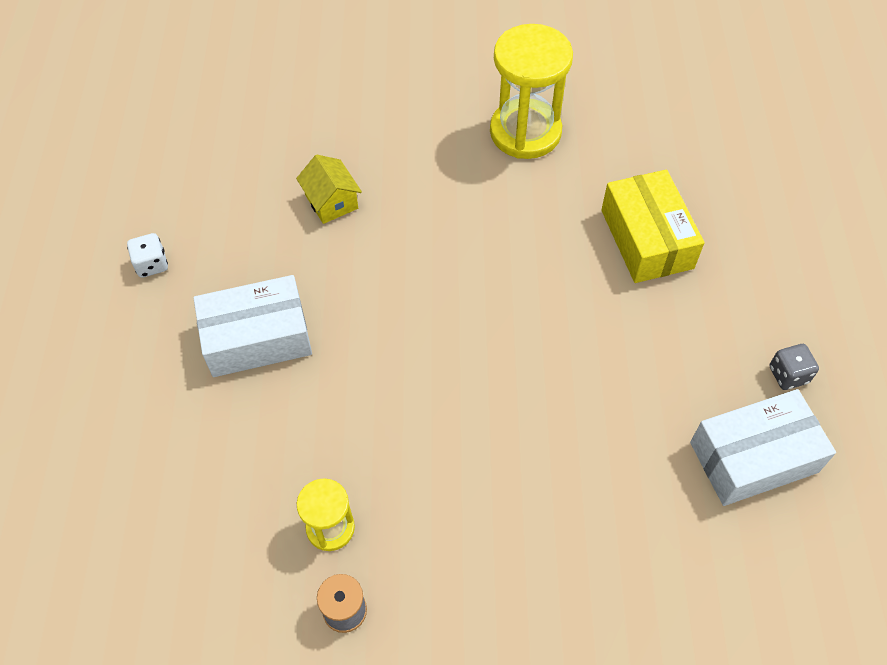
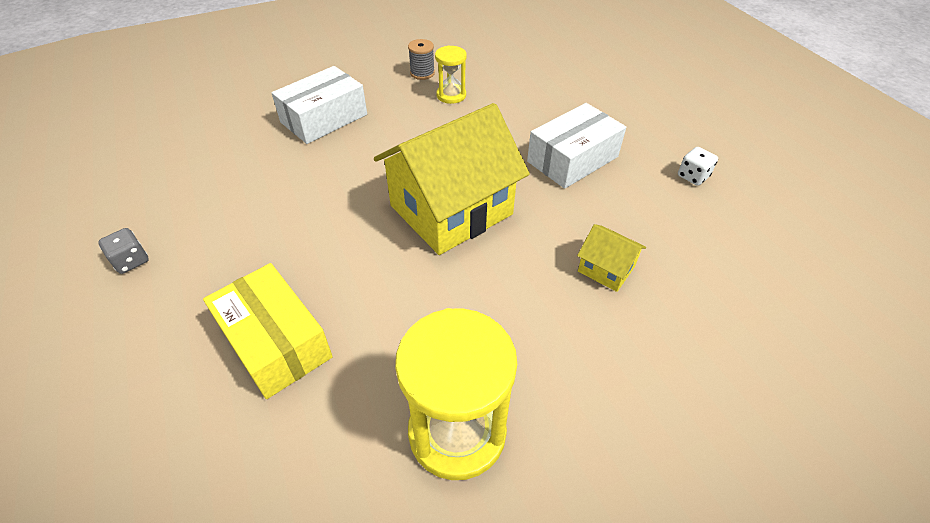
camera: 155 degrees right, 10 degrees down
(436, 318) = (451, 210): none -> yellow house
(753, 457) = (172, 198): white box -> white box (324, 118)

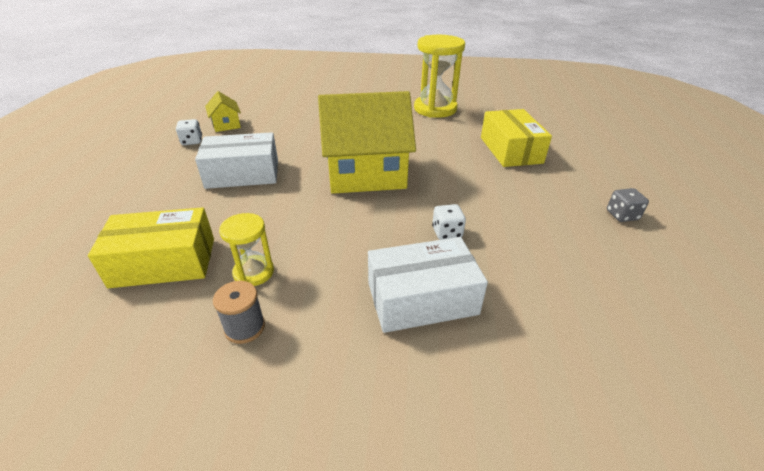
camera: 150 degrees left, 10 degrees down
(325, 171) = (447, 232): none -> white dice
(516, 81) = (164, 262): none -> yellow box
(606, 269) = (312, 125): yellow house -> yellow house (226, 124)

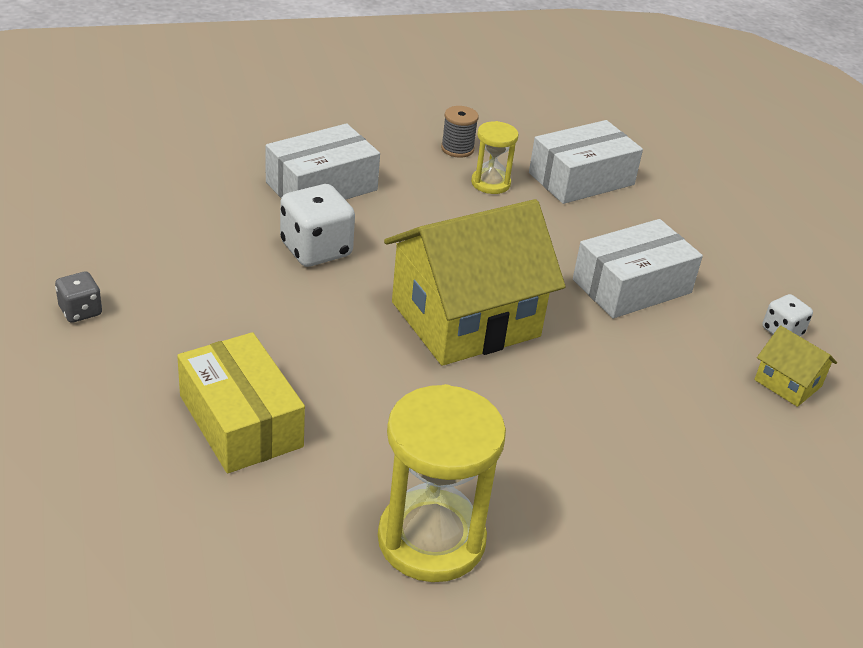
camera: 155 degrees right, 0 degrees up
(164, 262) = (581, 179): yellow box -> white box
(447, 232) = (316, 250): white dice -> white dice, size x1.79

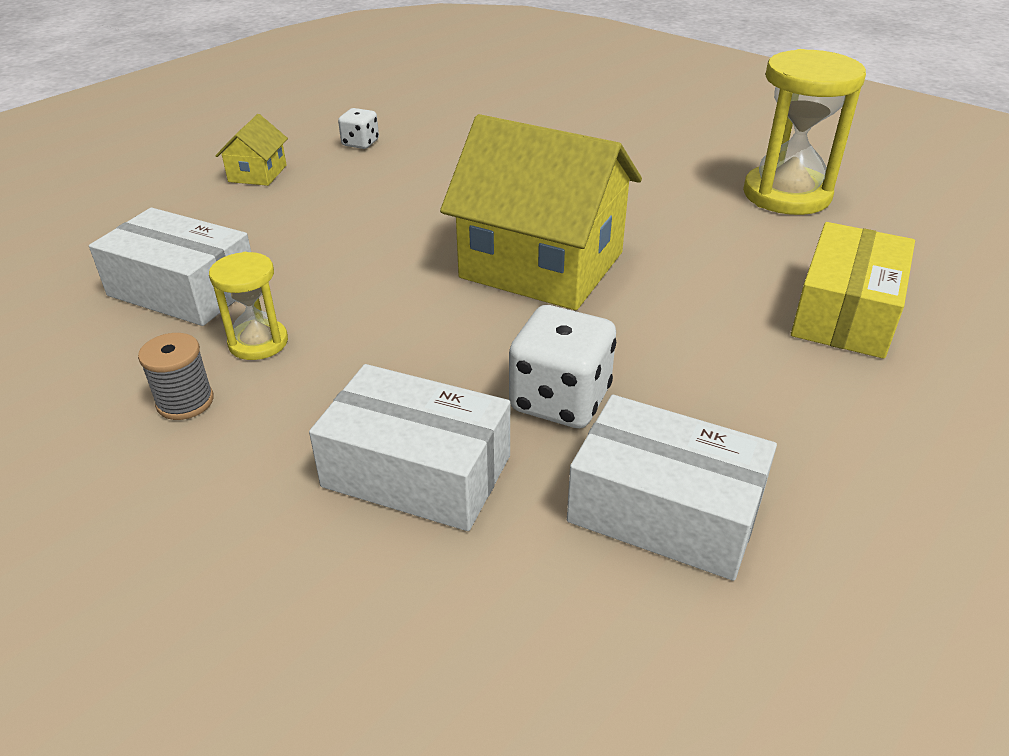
camera: 120 degrees left, 0 degrees up
(80, 311) = (929, 510): grey dice -> none
(632, 286) = (375, 209): white box -> white box (665, 510)
(788, 383) = (426, 131): yellow house -> yellow house (257, 173)

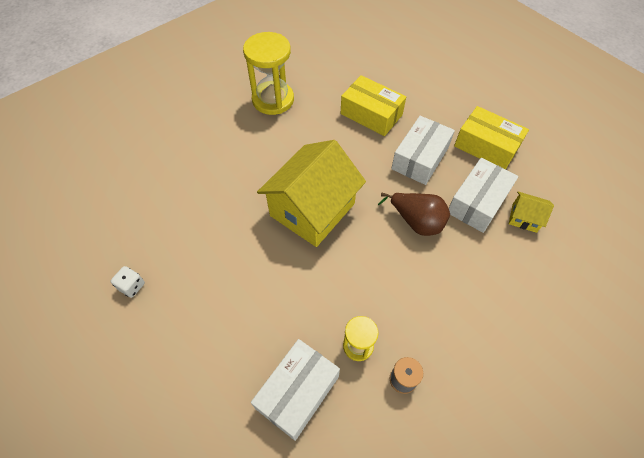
camera: 80 degrees left, 20 degrees up
(257, 173) = (154, 355): yellow house -> yellow house (524, 218)
(417, 471) = (455, 279): white box -> white box (420, 158)
(560, 400) = (416, 222): white dice -> brown pear
(889, 529) = (486, 146): none -> yellow box

